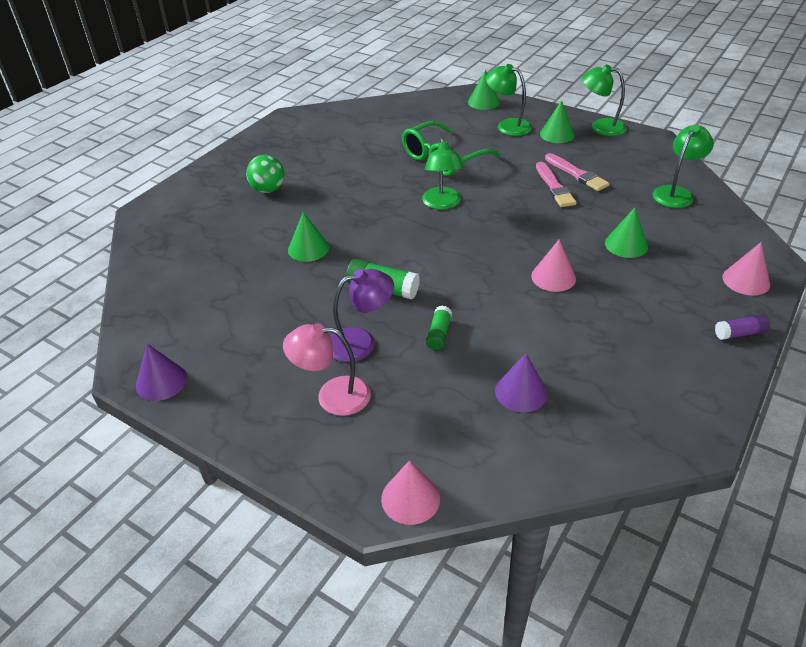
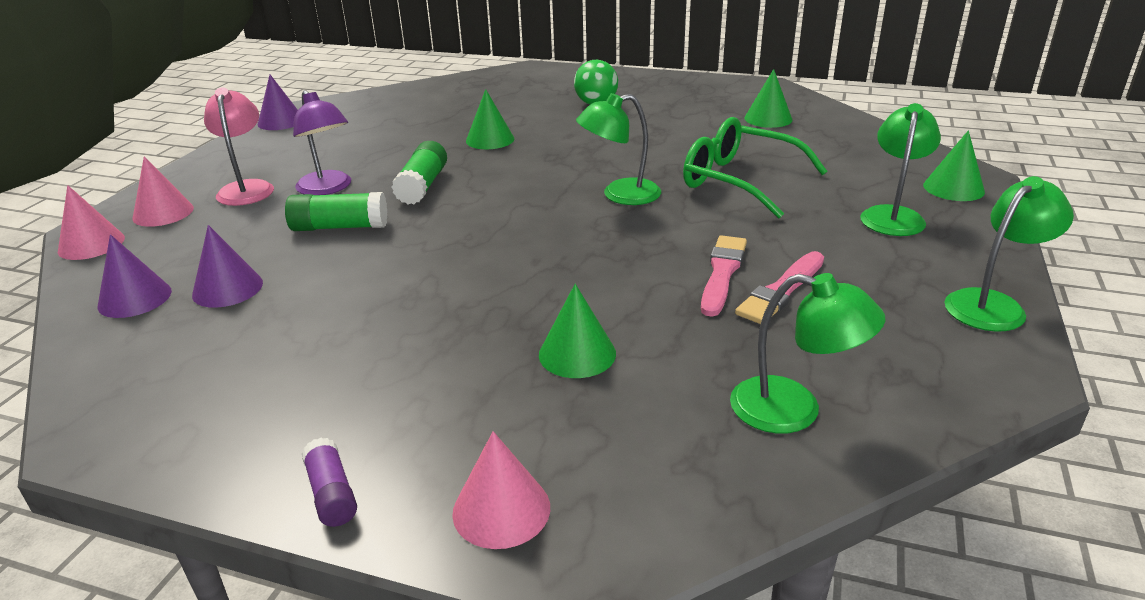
camera: 75 degrees right, 10 degrees down
(439, 334) = (339, 227): green glue stick -> green glue stick, size x1.57
(523, 447) = (135, 298): none -> purple cone
(553, 277) = (468, 292): pink cone -> pink cone (163, 213)
(554, 187) = (722, 273): pink brush -> pink brush turned 135 degrees clockwise
(557, 134) = (909, 261): green cone -> green cone (768, 118)
(600, 126) = (993, 304): green lamp -> green lamp turned 45 degrees clockwise

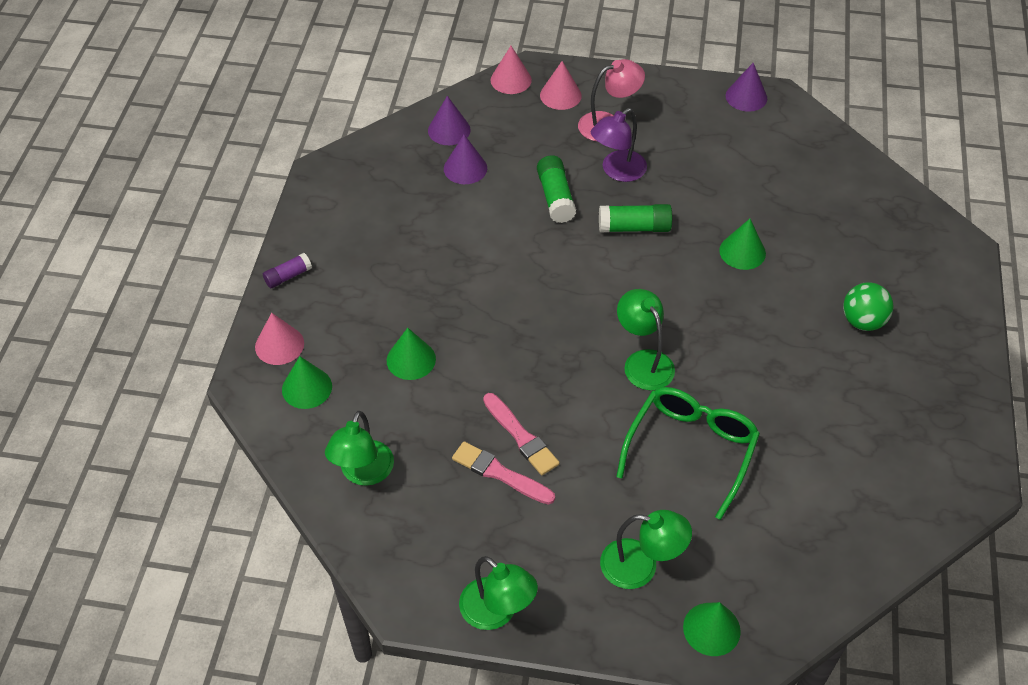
camera: 80 degrees right, 20 degrees up
(722, 273) = (521, 436): pink brush -> pink brush turned 45 degrees clockwise
(768, 118) = (863, 478): green cone -> green cone (307, 388)

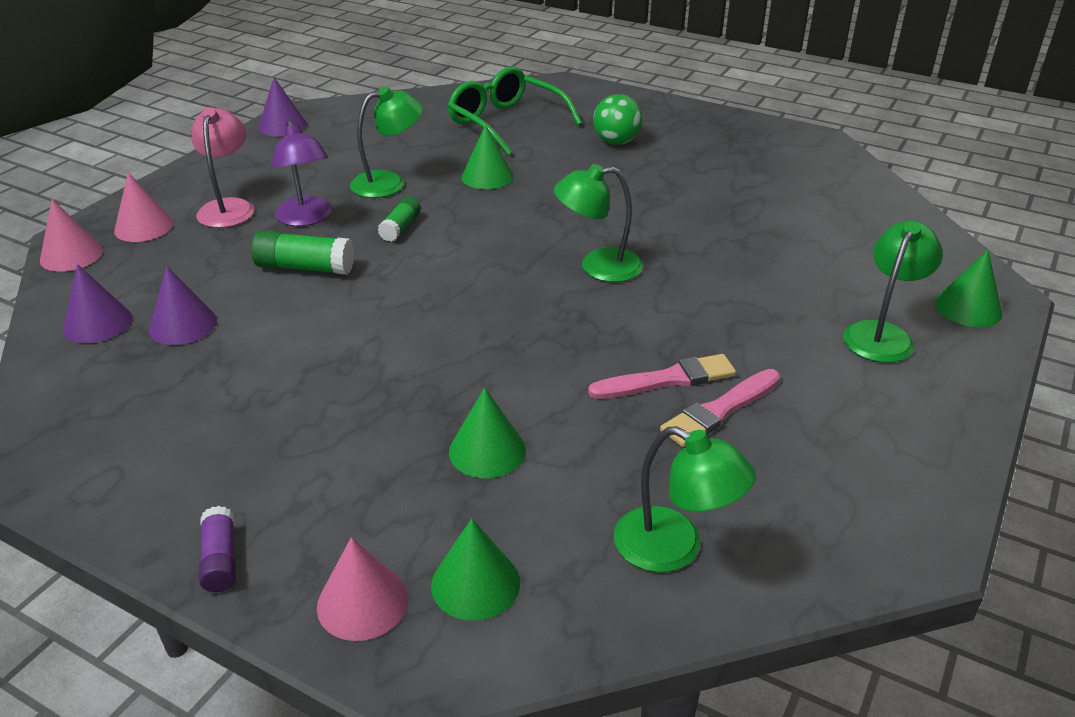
camera: 70 degrees left, 15 degrees down
(497, 612) = (938, 462): green lamp -> green lamp (389, 182)
(634, 227) = (400, 227): green glue stick -> green glue stick, size x0.64
(691, 449) = (732, 266): green glasses -> green glasses (505, 122)

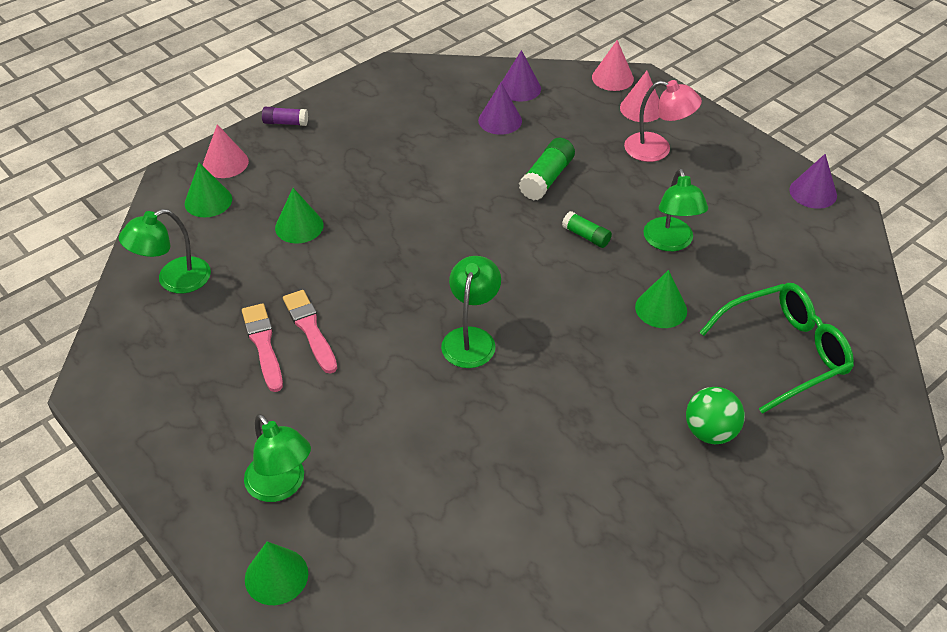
camera: 110 degrees right, 10 degrees up
(306, 218) = (622, 187): purple lamp -> none
(667, 379) = (310, 329): pink brush -> pink brush turned 150 degrees clockwise

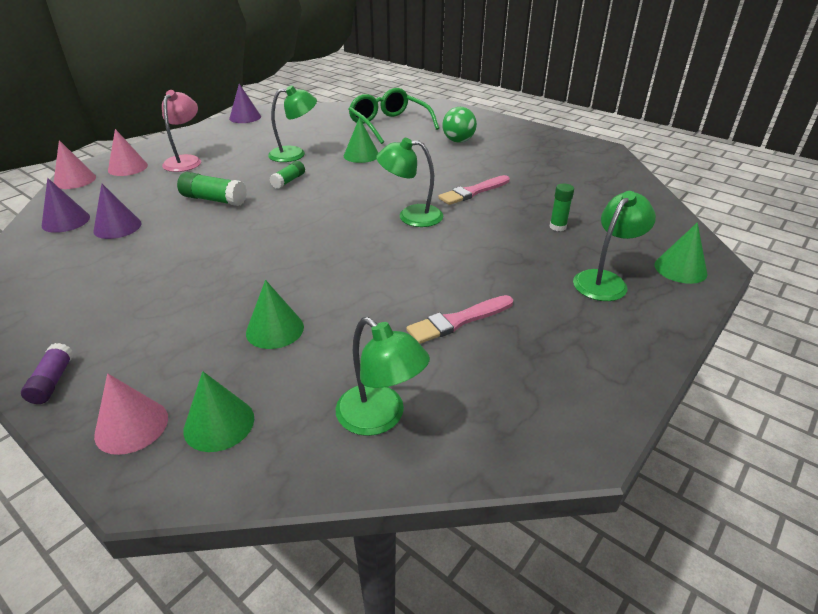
camera: 100 degrees left, 10 degrees down
(310, 329) = (428, 295): pink brush -> pink brush (473, 192)
(408, 480) = (557, 227): none -> green glue stick

